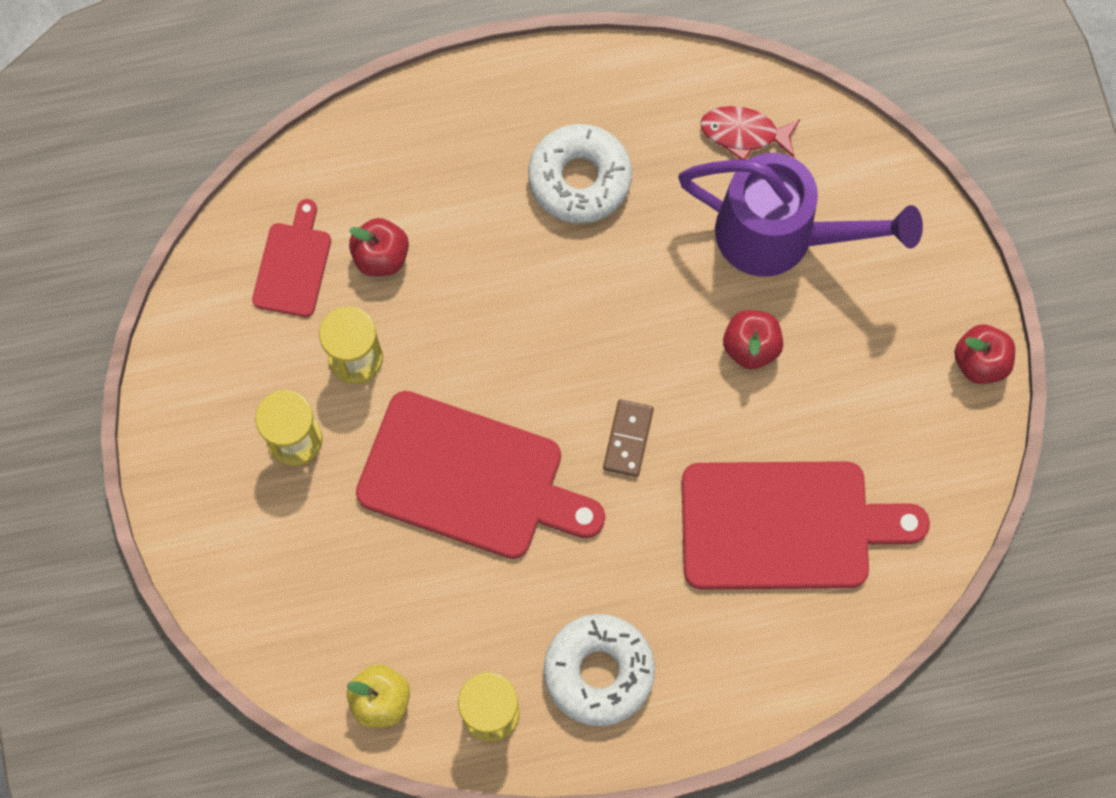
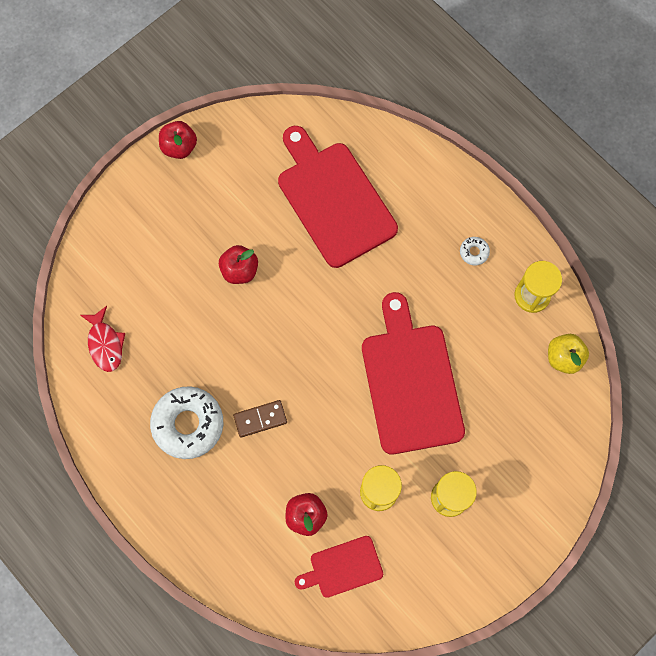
camera: 120 degrees left, 0 degrees up
(598, 672) = (474, 252): white donut -> white donut, size x0.43
(628, 439) = (334, 307): brown domino -> brown domino (260, 419)
(781, 237) = (161, 288): purple watering can -> none

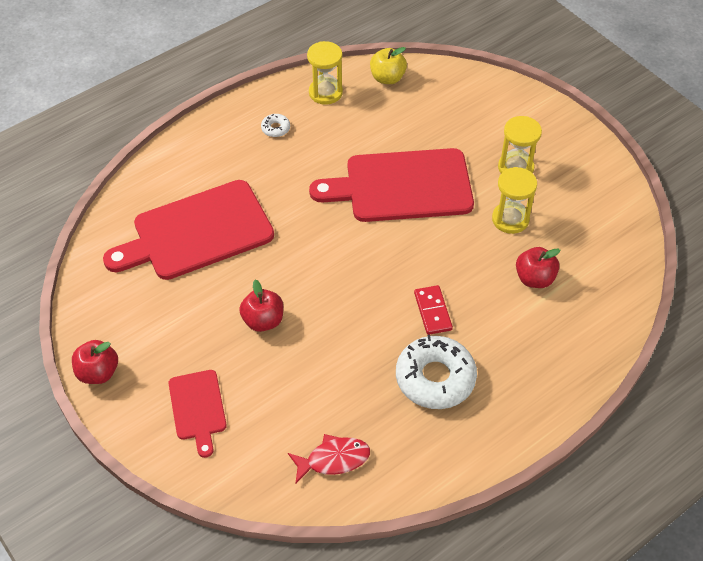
camera: 85 degrees left, 20 degrees down
(260, 419) = (432, 311): brown domino -> red domino
(342, 567) = (584, 252): red cutting board -> red cutting board (198, 408)

